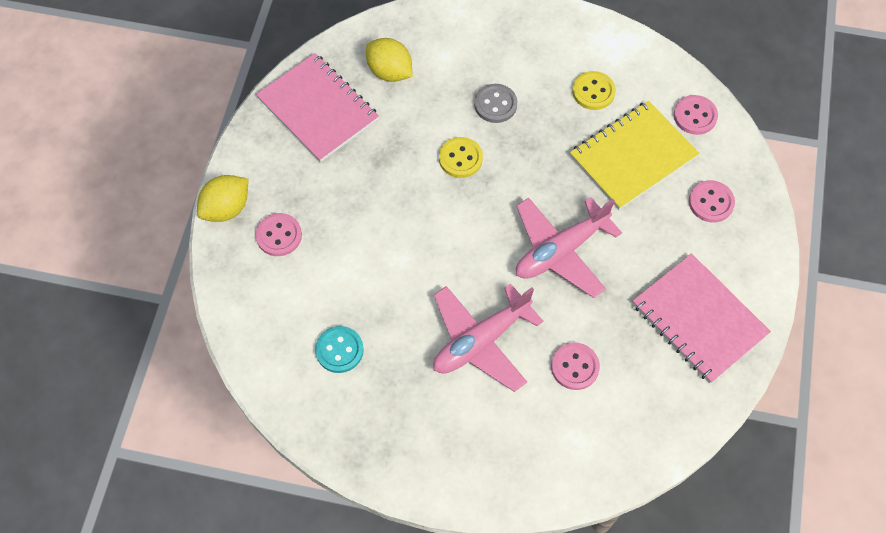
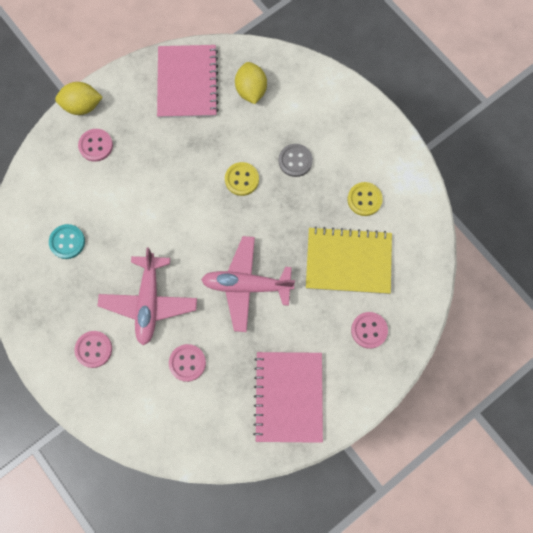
camera: 40 degrees right, 10 degrees up
(481, 341) = (149, 302): pink plane -> pink plane turned 90 degrees counterclockwise
(695, 116) = (414, 266): pink button -> pink button (94, 349)

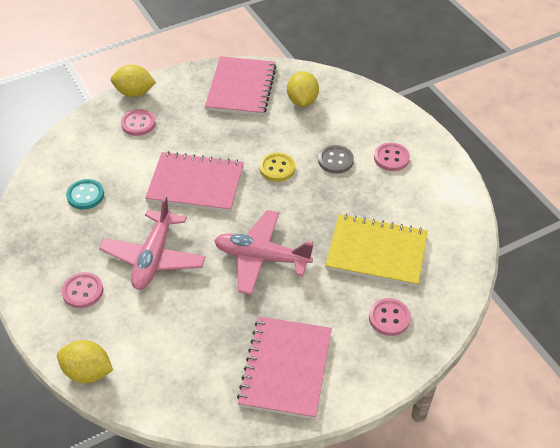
camera: 10 degrees right, 25 degrees down
(120, 431) = (88, 372): none -> yellow lemon
(168, 211) = (195, 184): none -> pink notebook
(187, 363) = (180, 318): pink button -> pink button (391, 158)
(364, 199) = (403, 201): yellow button -> none

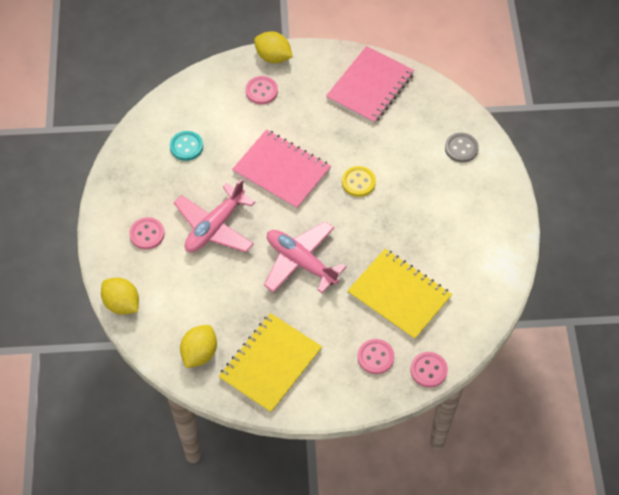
camera: 25 degrees right, 10 degrees up
(286, 368) = (270, 364): pink notebook -> yellow notebook
(302, 101) = (418, 121): yellow lemon -> yellow lemon (199, 353)
(335, 160) = (414, 194): grey button -> grey button (461, 148)
(391, 158) = (465, 211): pink button -> pink button (428, 370)

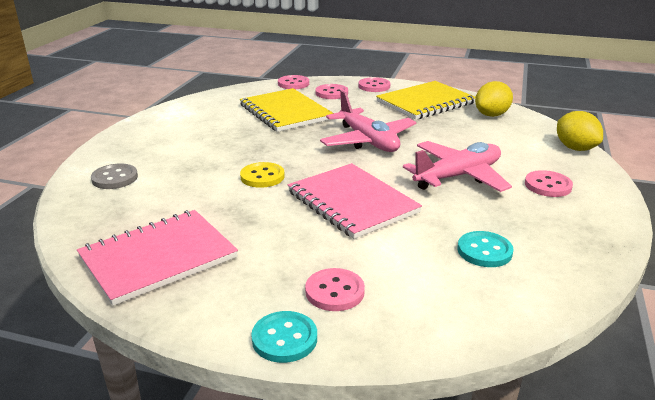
camera: 160 degrees left, 30 degrees down
(273, 57) = (284, 338): yellow lemon -> turquoise button
(337, 392) = (374, 86): none -> pink button

